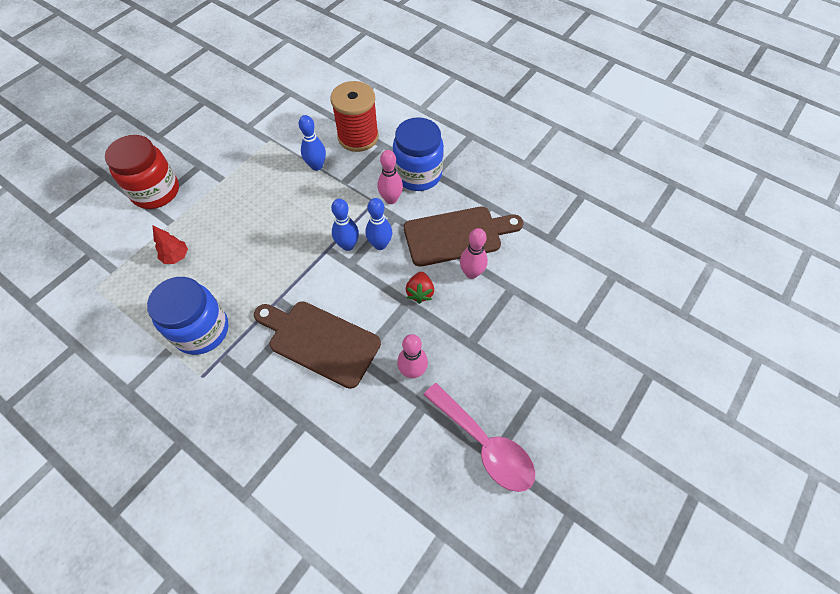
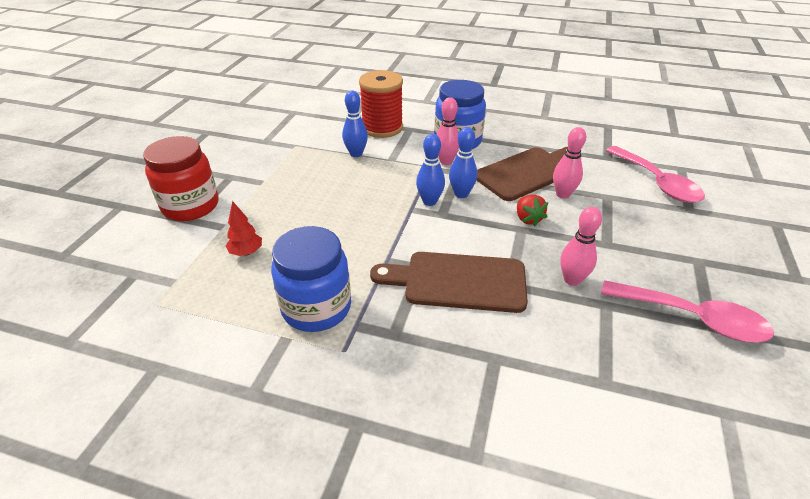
camera: 20 degrees left, 20 degrees down
(573, 286) = (657, 183): none -> pink spoon

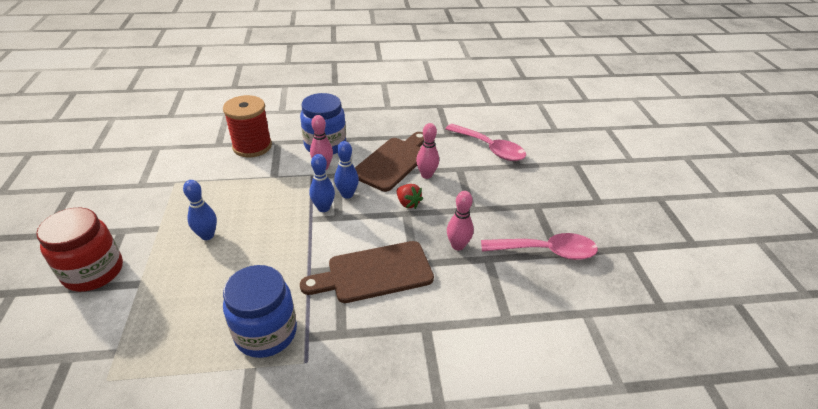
camera: 25 degrees left, 0 degrees up
(246, 252) = (176, 302): red tree -> none
(356, 154) = (238, 178): blue bowling pin -> blue bowling pin (207, 235)

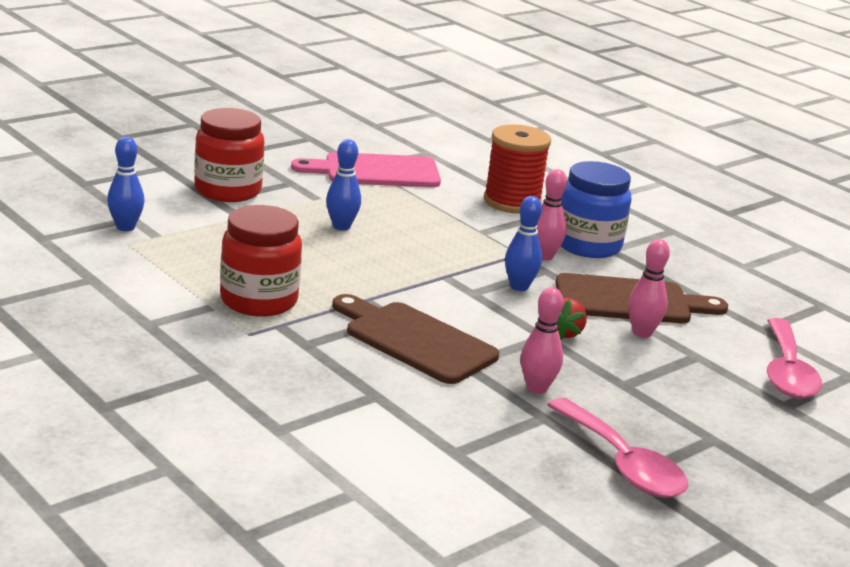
camera: 55 degrees right, 15 degrees down
(154, 182) = (375, 171): none -> pink cutting board
(266, 333) = (259, 301): blue jar -> red jar
(323, 208) = (474, 278): blue bowling pin -> blue bowling pin (125, 227)

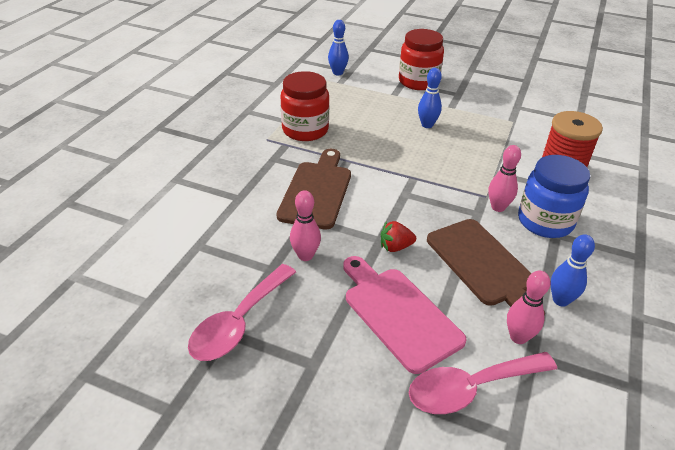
camera: 65 degrees right, 15 degrees up
(375, 171) = (518, 112): pink cutting board -> pink cutting board (398, 314)
(519, 287) = (437, 209): blue bowling pin -> blue bowling pin (560, 300)
(642, 333) = (439, 284): pink bowling pin -> pink bowling pin (518, 337)

